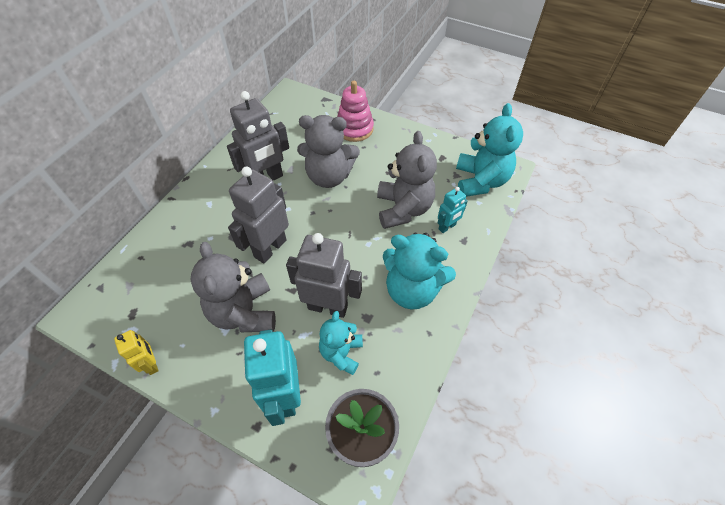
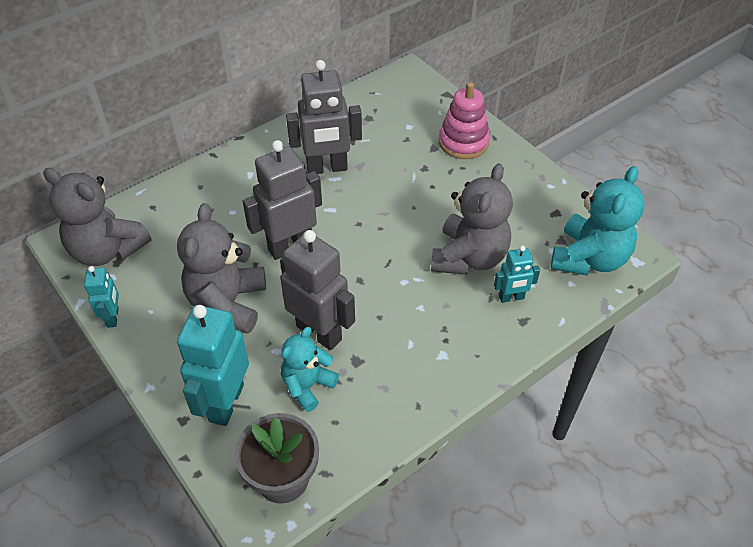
camera: 25 degrees right, 5 degrees down
(151, 364) = (113, 317): yellow robot -> turquoise robot
(329, 176) = (400, 189): grey teddy bear -> grey teddy bear (107, 250)
(412, 290) = (426, 352): turquoise teddy bear -> none

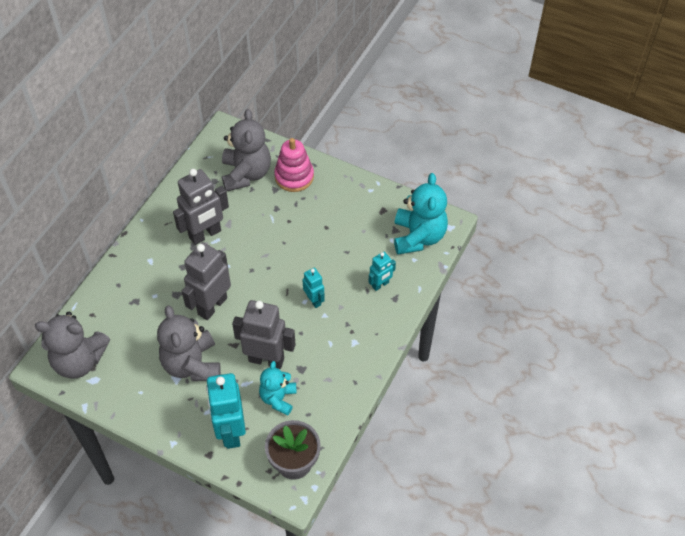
camera: 25 degrees left, 5 degrees up
(113, 317) = (116, 407): turquoise robot -> turquoise robot (314, 300)
(469, 257) = (339, 266): grey teddy bear -> grey teddy bear (246, 174)

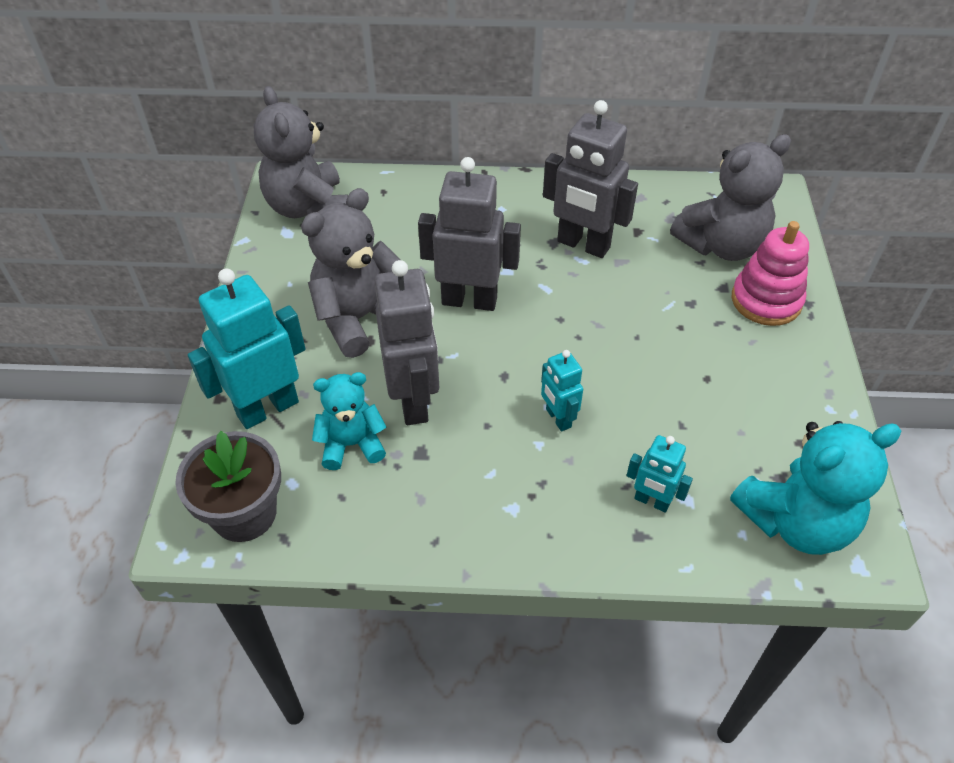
camera: 65 degrees right, 5 degrees down
(314, 300) = (558, 418): turquoise robot -> turquoise robot turned 120 degrees clockwise

